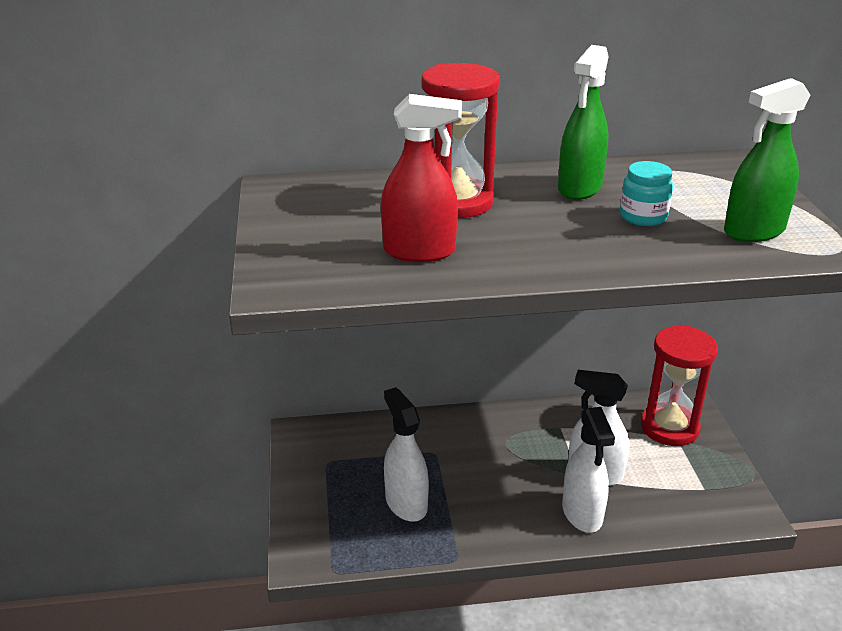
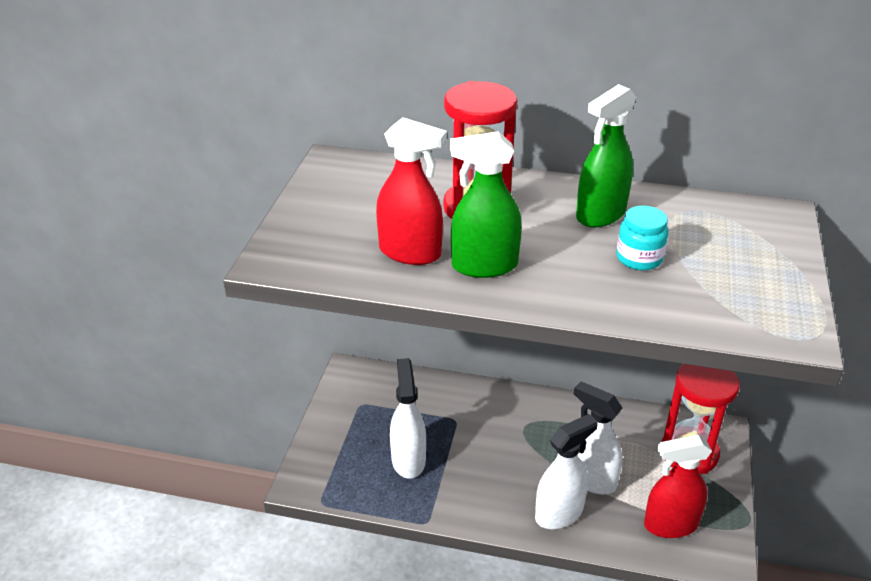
camera: 20 degrees right, 5 degrees up
(582, 513) = (559, 513): white spray bottle -> white spray bottle turned 135 degrees counterclockwise
(688, 495) = (670, 524): none -> red spray bottle
(753, 231) = (738, 297): green spray bottle -> green spray bottle (484, 266)

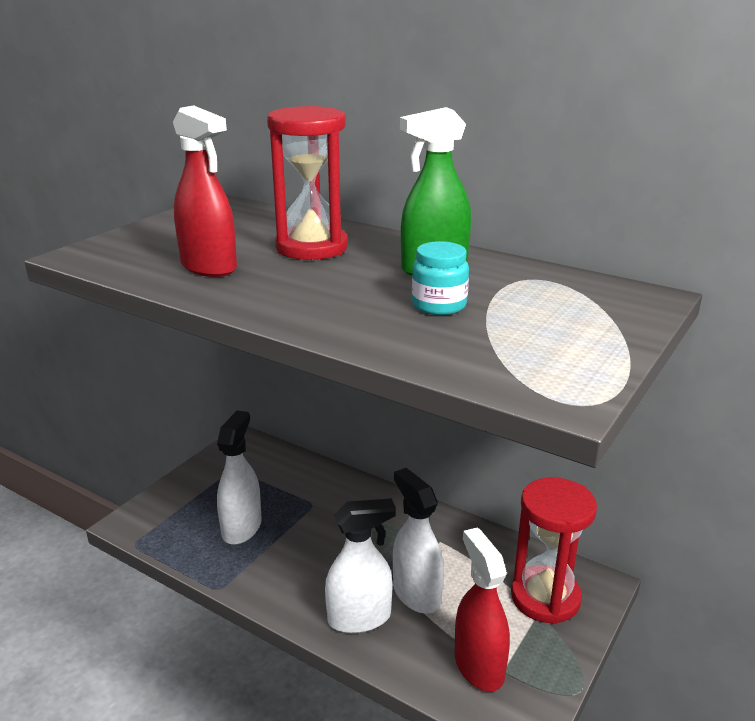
camera: 20 degrees right, 10 degrees down
(484, 266) = (268, 286): green spray bottle -> none
(670, 524) = (478, 666): red spray bottle -> red spray bottle turned 60 degrees clockwise

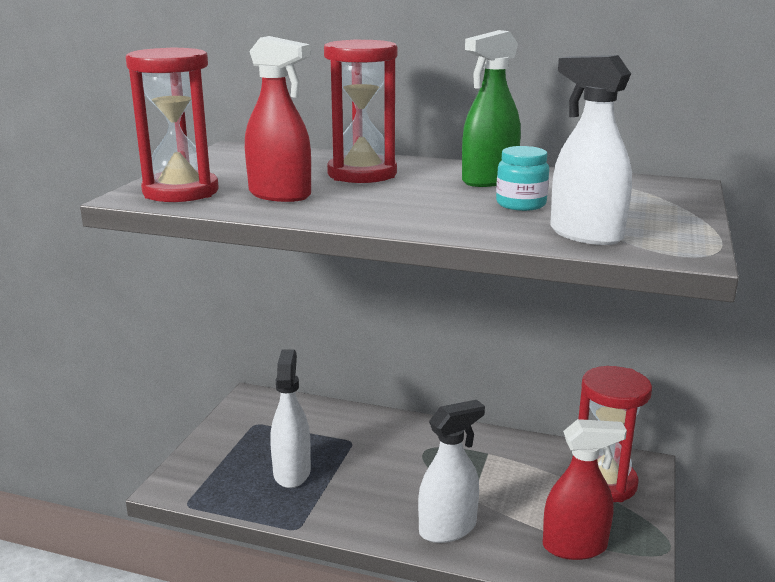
camera: 15 degrees left, 5 degrees down
(122, 253) = (181, 192): none -> red hourglass
(416, 594) = (489, 499): white spray bottle -> white spray bottle (585, 234)
(478, 666) = (575, 546): red spray bottle -> red spray bottle turned 120 degrees clockwise

